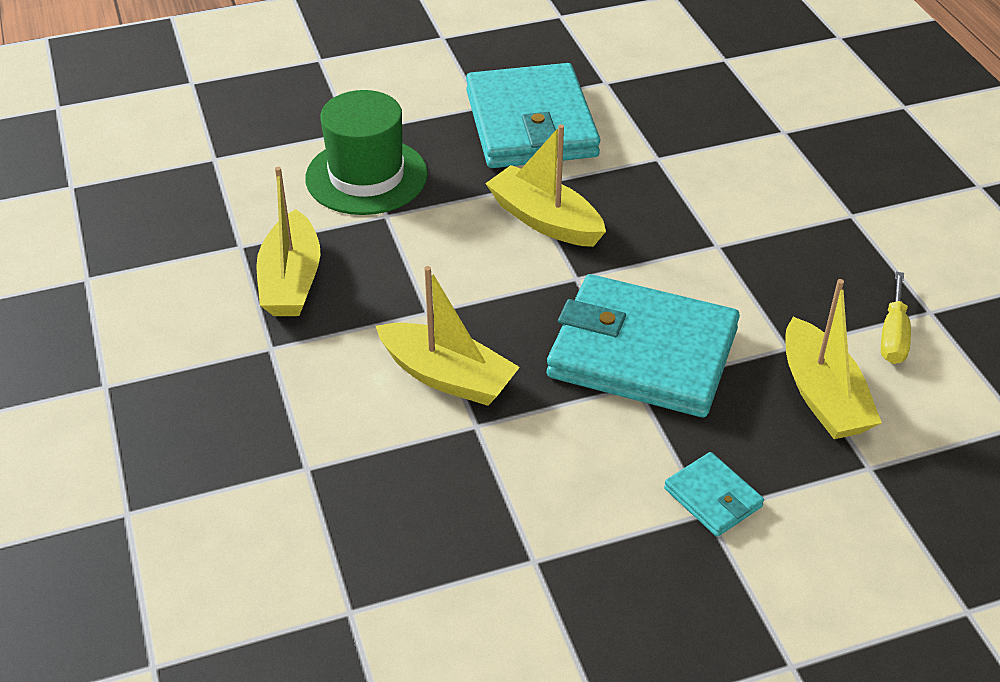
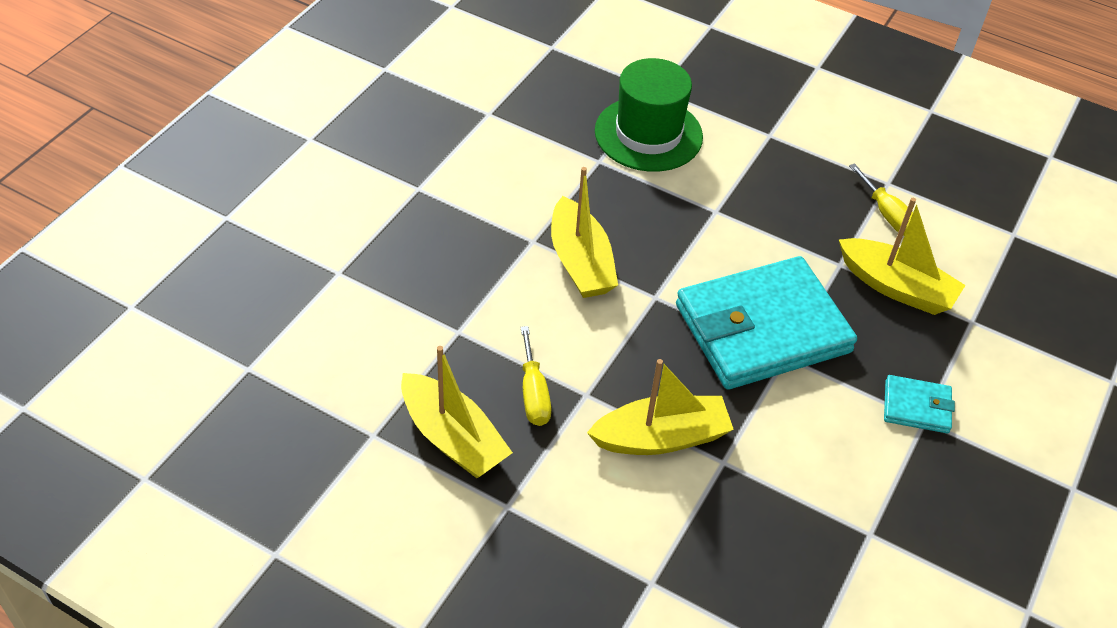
camera: 45 degrees left, 5 degrees up
(366, 176) = (401, 306): green hat -> green hat (648, 134)
(388, 287) = (533, 393): none -> yellow screwdriver
(531, 124) = (475, 183): turquoise wallet -> none
(545, 220) = (580, 262): yellow boat -> yellow boat turned 105 degrees counterclockwise

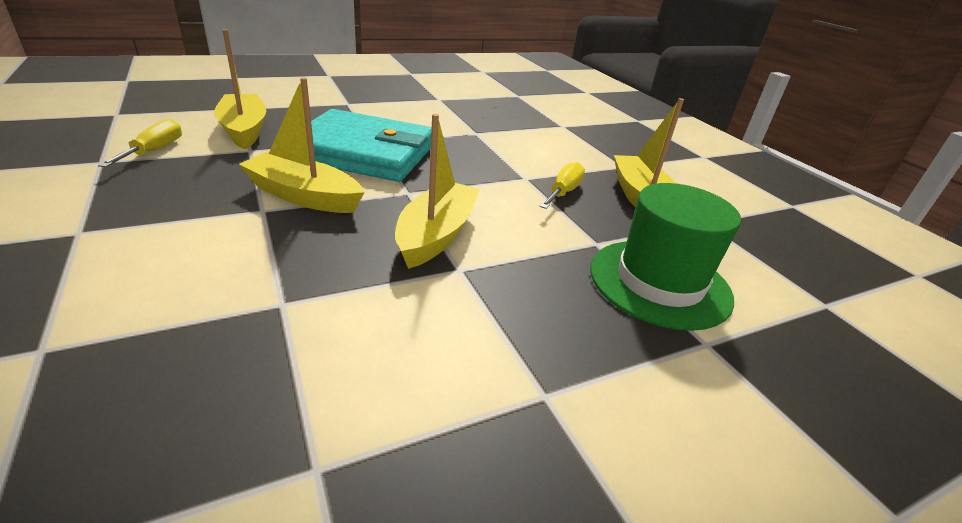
camera: 145 degrees left, 15 degrees down
(648, 134) = (176, 300): green hat -> green hat (659, 282)
(661, 437) = (499, 149): yellow boat -> yellow boat (304, 196)
(916, 407) = (342, 106): turquoise wallet -> none

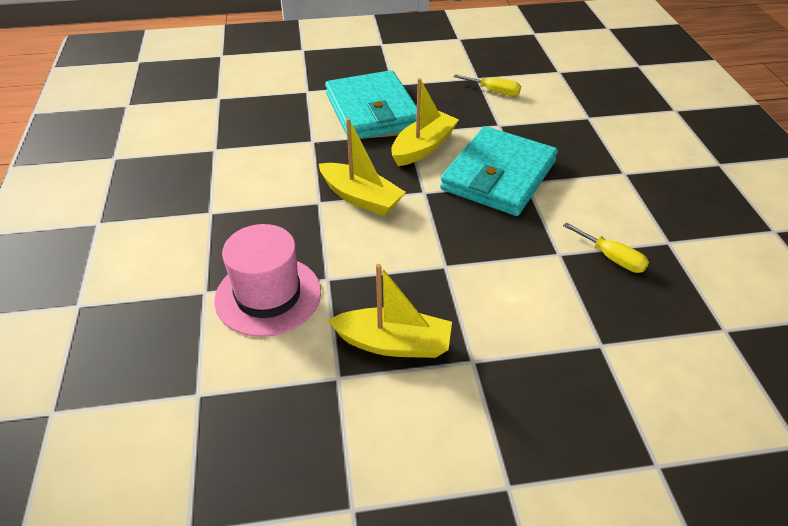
camera: 110 degrees right, 10 degrees up
(178, 247) = (372, 110): none -> turquoise wallet
(244, 130) = (537, 121): yellow boat -> none
(563, 192) = (414, 285): yellow screwdriver -> yellow screwdriver (612, 258)
(659, 282) = (268, 295): green hat -> pink hat

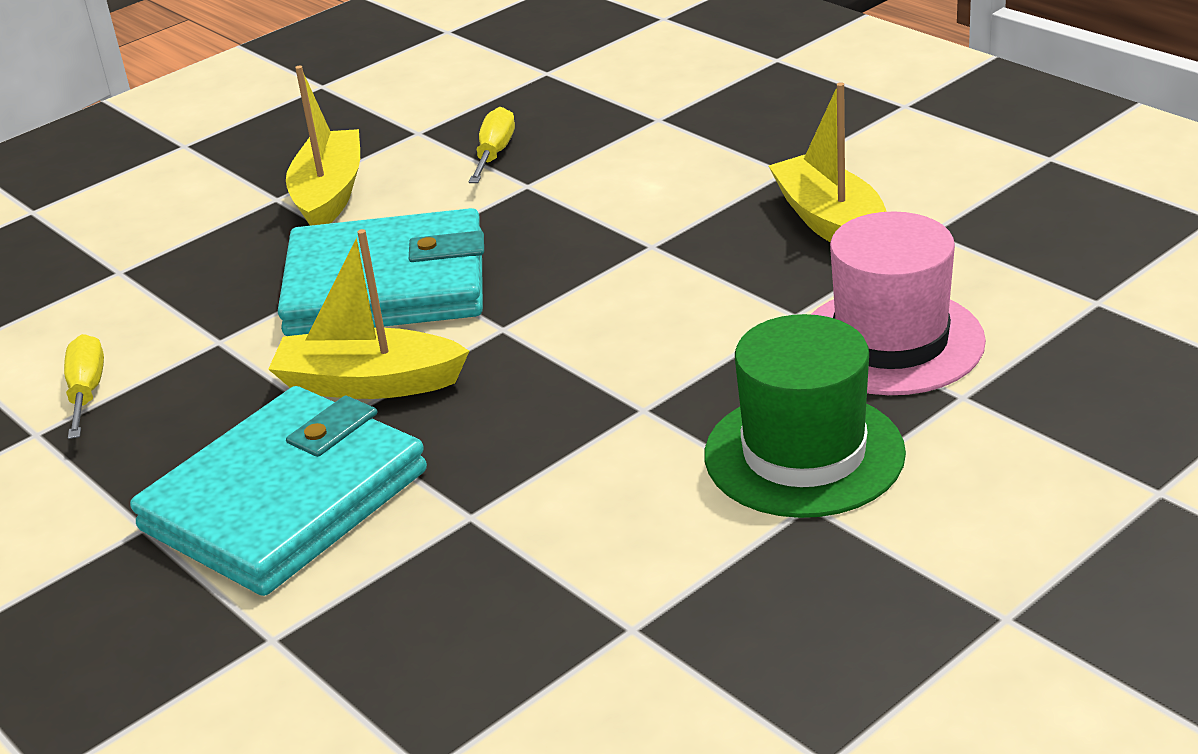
camera: 120 degrees left, 10 degrees down
(236, 226) = (804, 454): none -> green hat
(361, 198) = (584, 375): yellow boat -> yellow boat (329, 194)

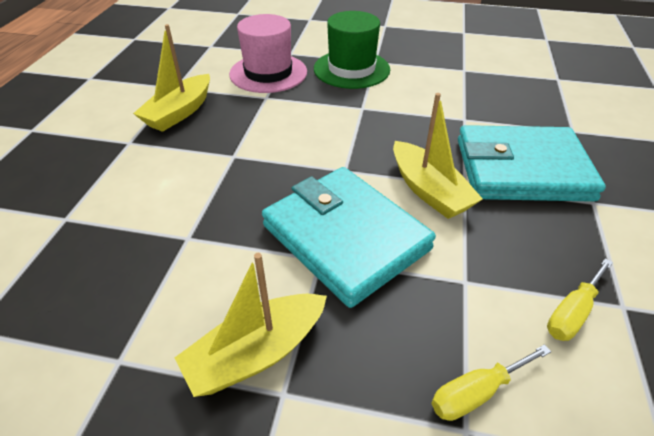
camera: 130 degrees left, 10 degrees up
(494, 153) = (145, 281): yellow screwdriver -> yellow screwdriver (476, 393)

